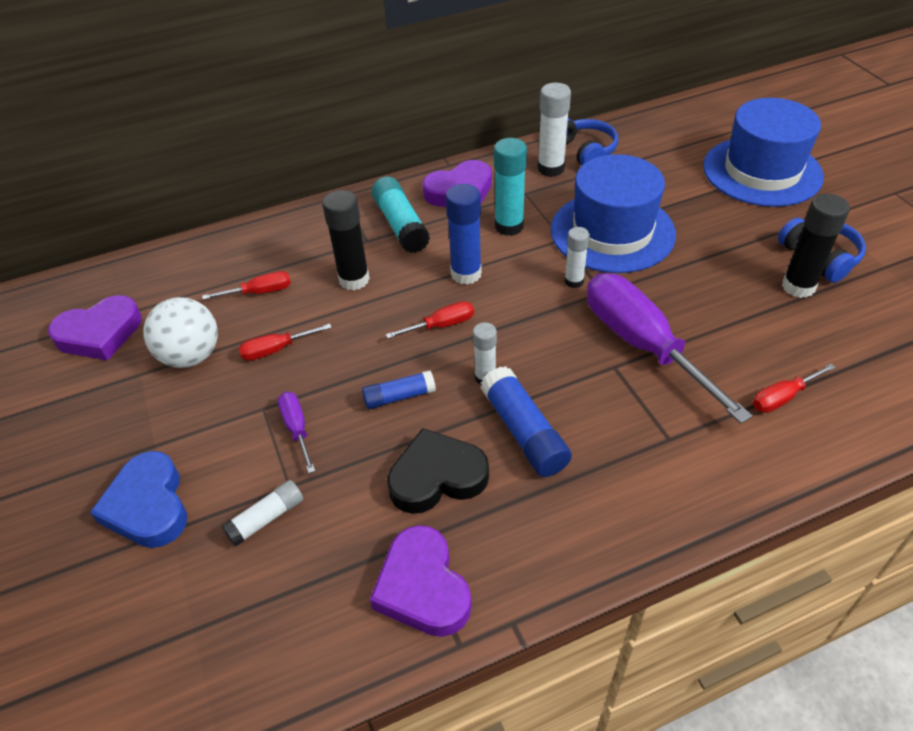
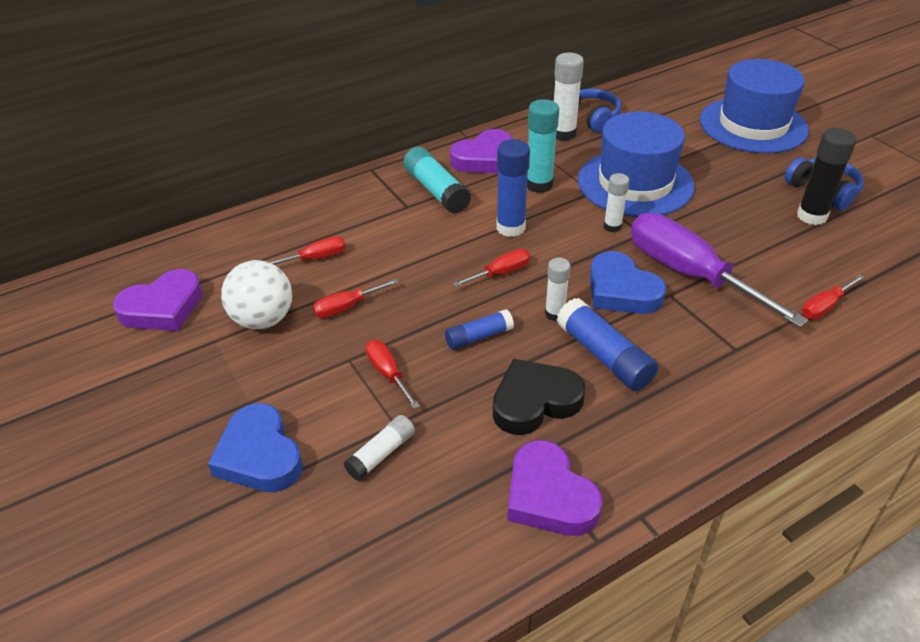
camera: 10 degrees left, 5 degrees down
(297, 429) = (388, 373): purple screwdriver -> red screwdriver
(354, 279) = (405, 240): black glue stick -> none
(563, 357) = (621, 290): none -> blue heart

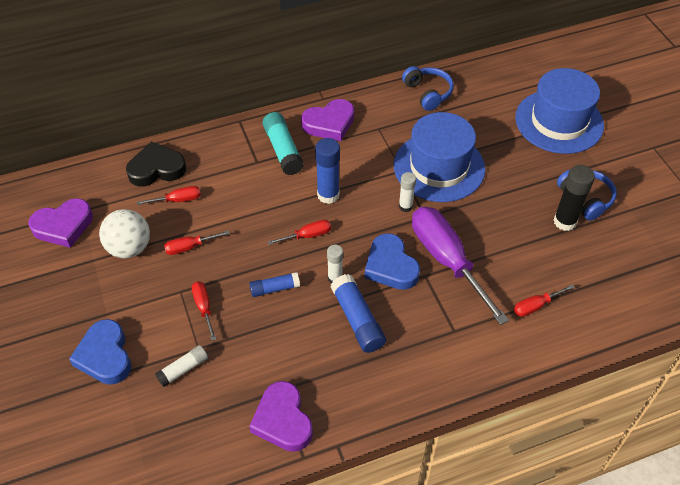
camera: 10 degrees right, 10 degrees up
(534, 401) = (297, 348): black heart -> black heart (156, 169)
(539, 185) = (363, 157): turquoise glue stick -> none
(563, 134) = (400, 107): white glue stick -> none

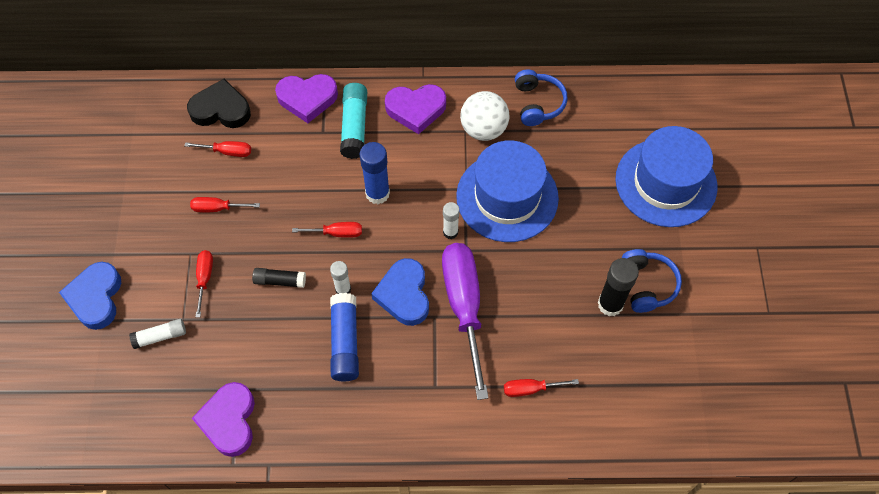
camera: 20 degrees right, 10 degrees up
(63, 226) = (109, 146): purple heart -> purple heart (307, 99)
(129, 248) = (161, 190): white ball -> white ball (483, 129)
(274, 288) = (280, 281): blue glue stick -> black glue stick

